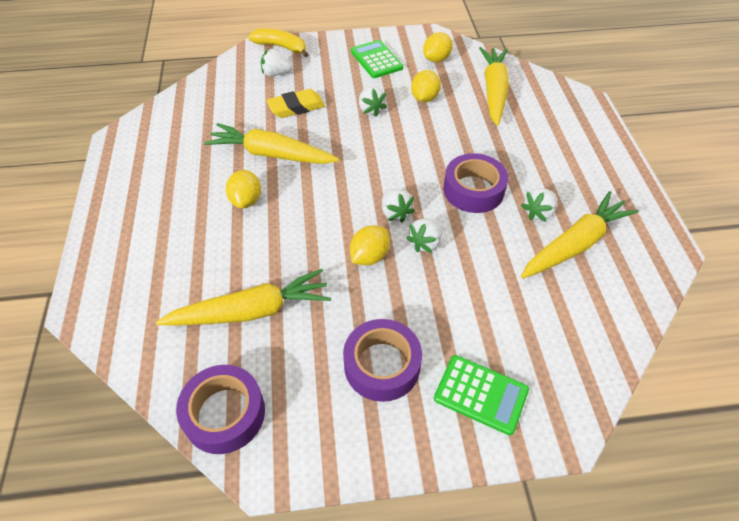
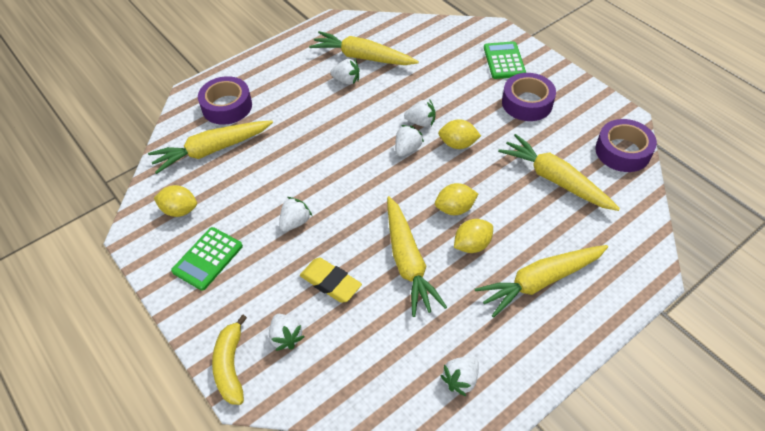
camera: 120 degrees left, 0 degrees up
(155, 136) = (460, 380): none -> white strawberry
(168, 223) = (540, 282): none -> yellow carrot
(424, 98) = (252, 192): yellow lemon -> yellow lemon (455, 209)
(473, 190) = (349, 118): purple tape -> purple tape (227, 106)

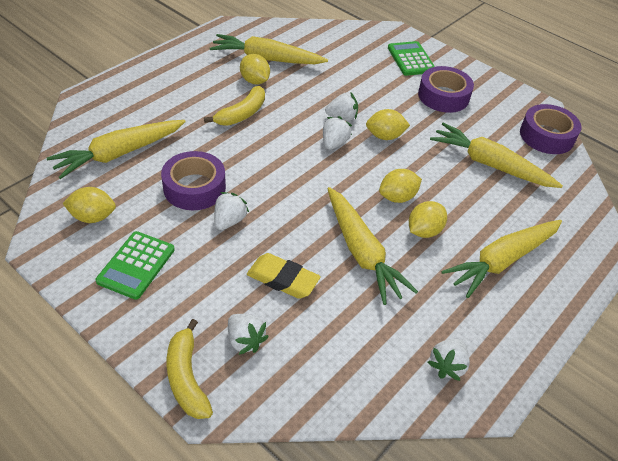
camera: 15 degrees left, 5 degrees down
(227, 106) = (127, 110): purple tape -> purple tape (194, 188)
(328, 115) = (242, 114): none -> yellow banana
(347, 80) = (254, 81): white strawberry -> yellow lemon

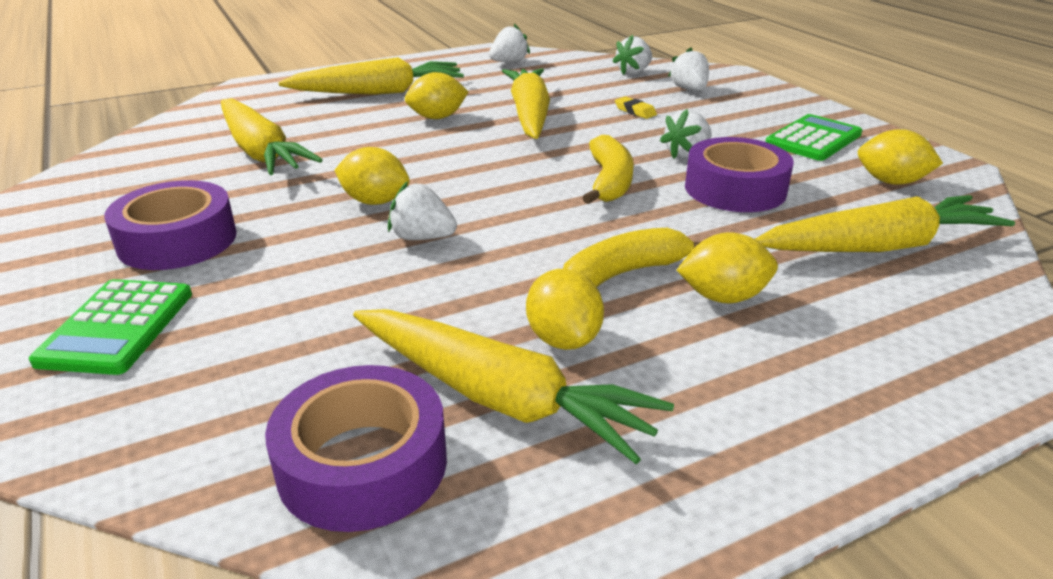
camera: 155 degrees left, 15 degrees down
(187, 378) = (749, 82): yellow banana -> yellow banana (609, 181)
(283, 279) = (635, 111): yellow eraser -> yellow eraser, size x0.53
(334, 143) = (473, 205): white strawberry -> white strawberry (633, 72)
(397, 197) = (437, 143): yellow lemon -> yellow lemon (723, 297)
(546, 136) = (114, 165): purple tape -> purple tape (363, 464)

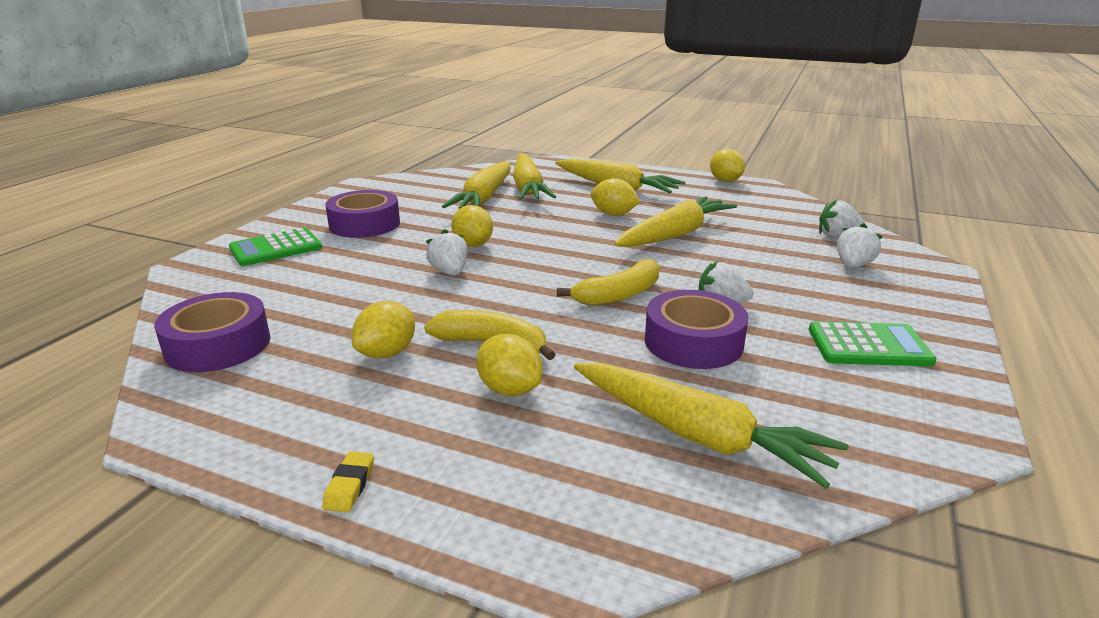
camera: 50 degrees right, 5 degrees down
(500, 397) = (307, 357): yellow carrot -> yellow carrot (528, 188)
(509, 62) = (750, 196): white strawberry -> none
(635, 111) = (760, 262): yellow eraser -> yellow eraser (350, 486)
(891, 182) = (851, 409): yellow lemon -> yellow lemon (725, 181)

